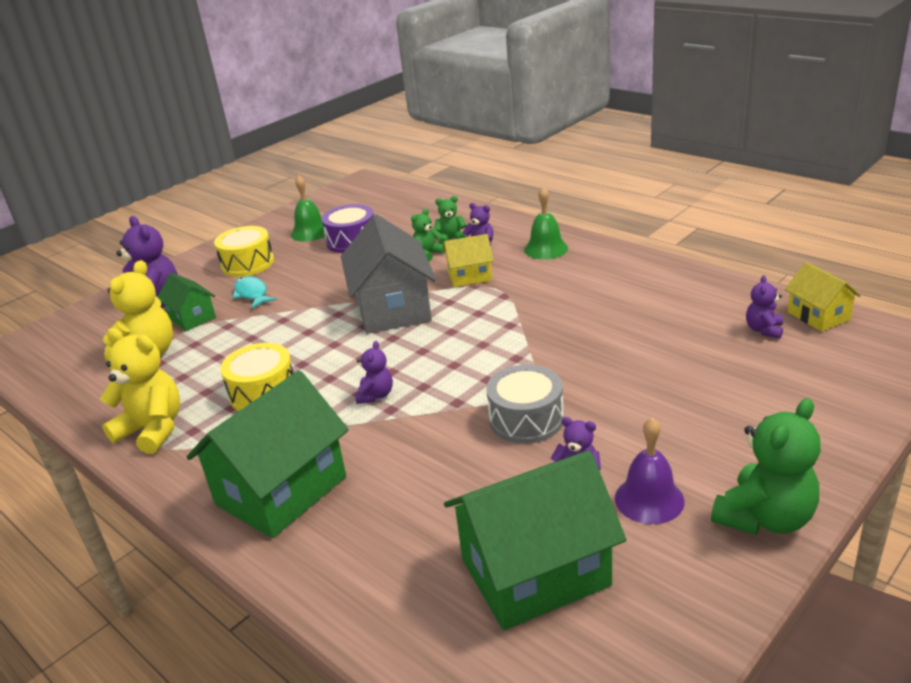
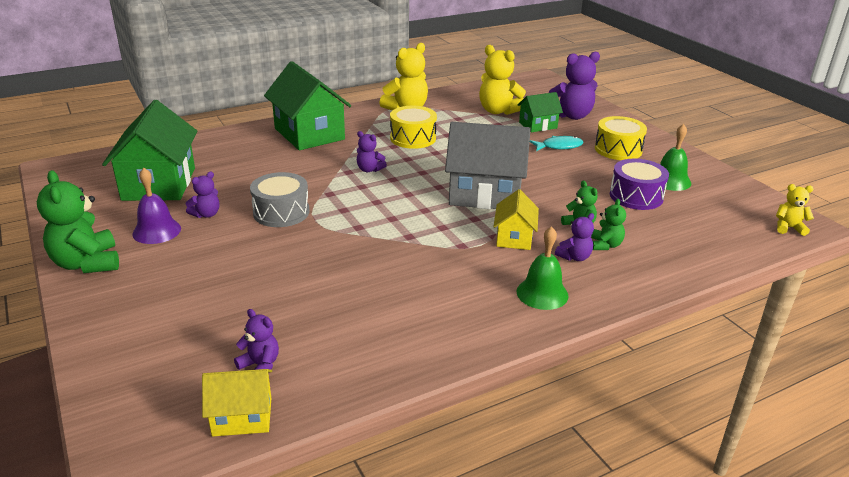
camera: 105 degrees right, 0 degrees up
(371, 185) = (788, 228): none -> yellow teddy bear

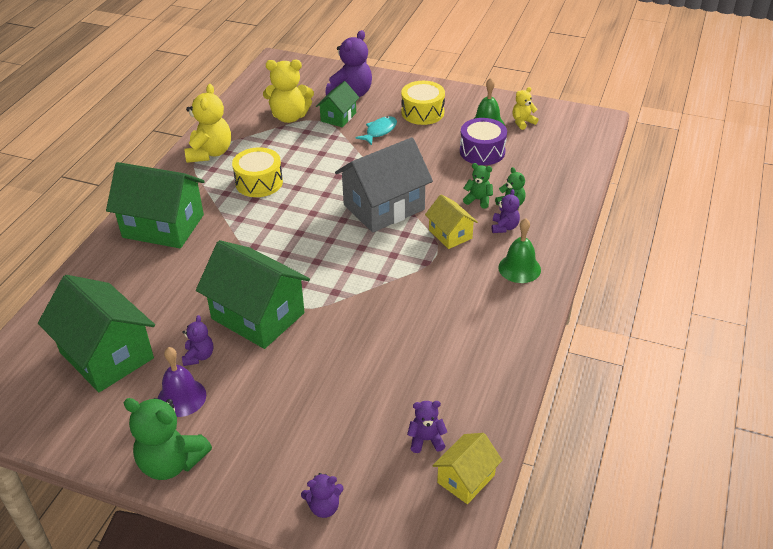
camera: 40 degrees left, 10 degrees up
(281, 212) = (258, 316): grey drum -> green house
(369, 169) = (268, 234): purple teddy bear -> purple teddy bear (324, 507)
(788, 228) = (592, 128): yellow teddy bear -> yellow teddy bear (522, 122)

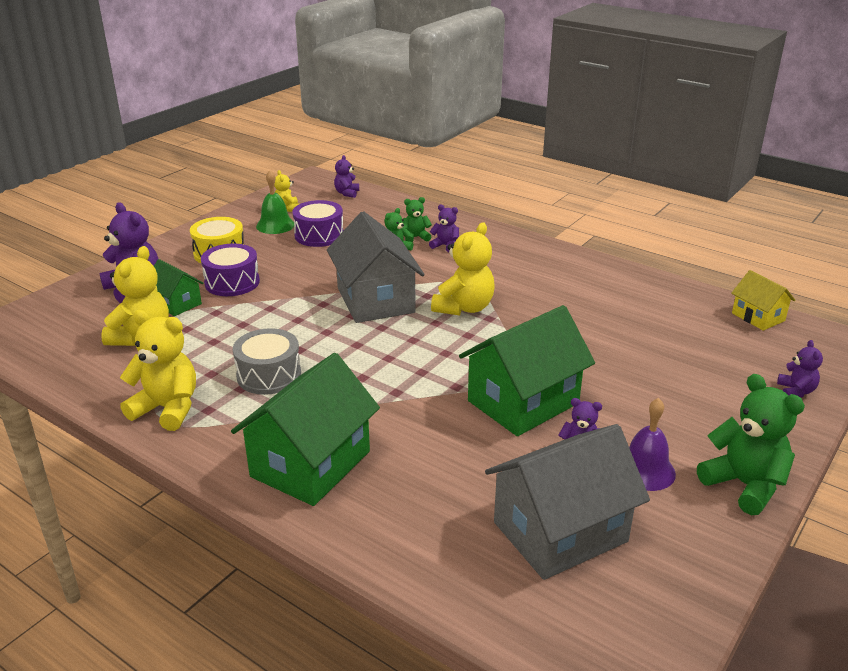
camera: 75 degrees left, 10 degrees down
(106, 355) = (560, 532): green house -> grey house
(171, 463) = (744, 485): green teddy bear -> green teddy bear turned 75 degrees counterclockwise
(259, 182) = (269, 375): yellow drum -> grey drum
(379, 131) = (232, 282): turquoise fish -> purple drum
(393, 259) = (464, 308): none -> yellow teddy bear
(426, 440) = (714, 328): purple teddy bear -> purple teddy bear (347, 193)
(450, 234) = (441, 272): yellow house -> none
(519, 268) = (507, 250): green bell -> none

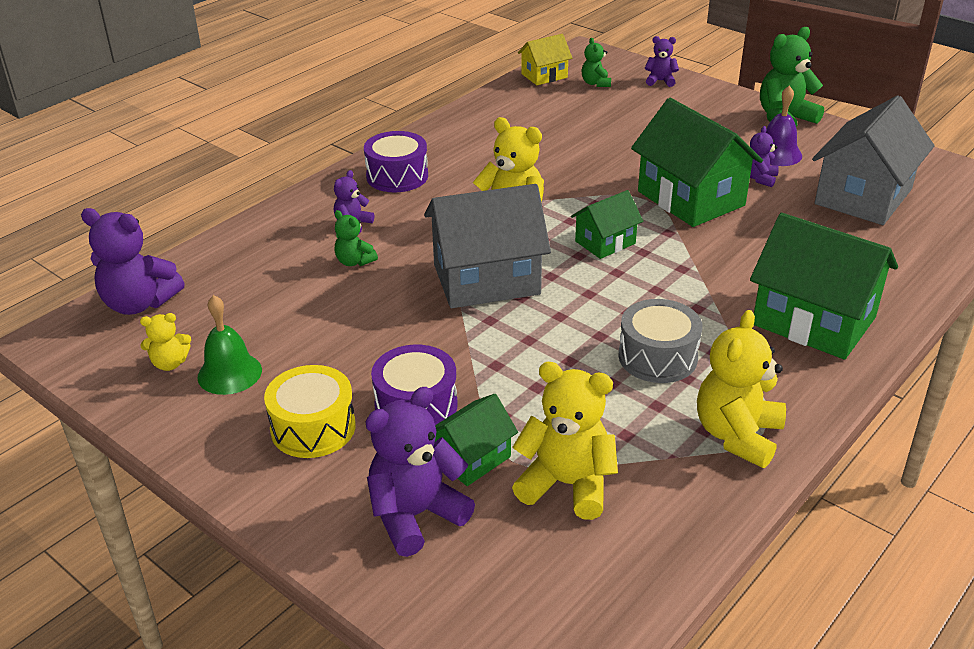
camera: 85 degrees left, 5 degrees up
(319, 235) = (283, 328): purple drum -> purple drum (397, 176)
(347, 193) = (139, 303): purple teddy bear -> purple teddy bear, size x1.87
(415, 237) = (320, 246): green teddy bear -> green teddy bear (595, 83)
(434, 352) = (605, 242): none -> green house
(560, 532) = (863, 197): grey house -> grey house turned 60 degrees clockwise

